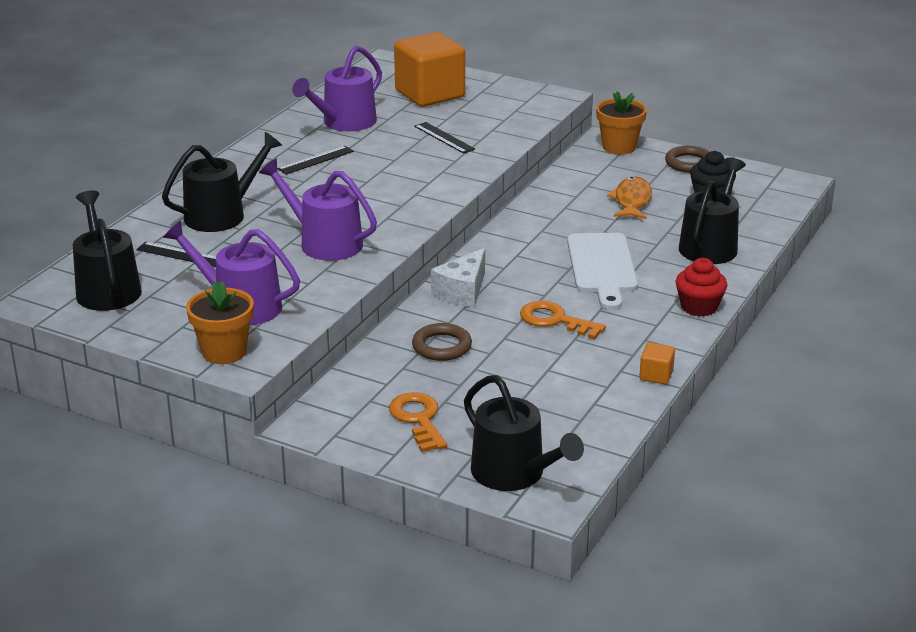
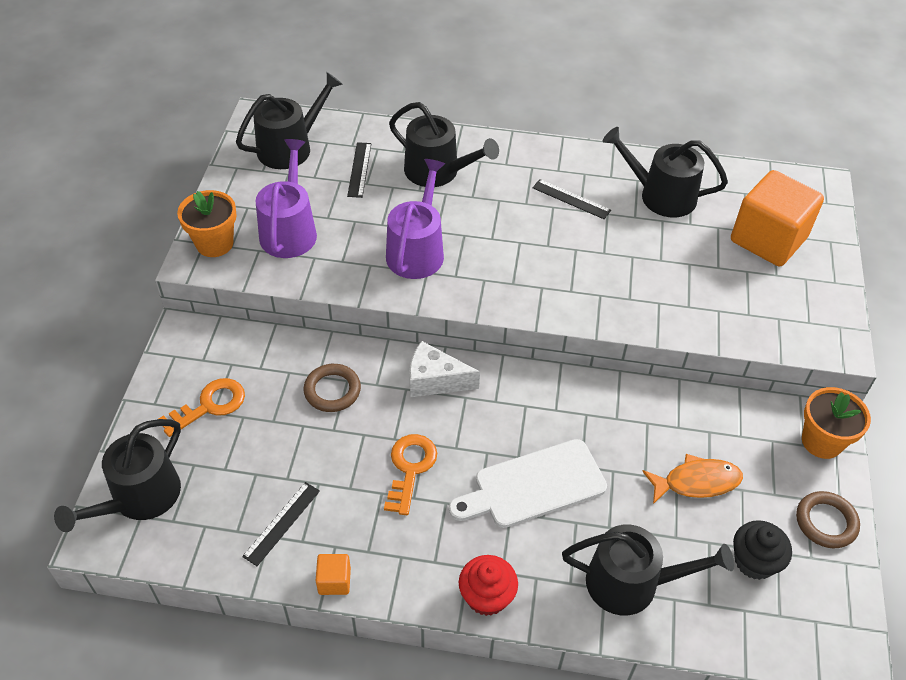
camera: 70 degrees right, 20 degrees up
(344, 122) = (661, 195): purple watering can -> black watering can
(444, 138) = (674, 277): black ruler -> black ruler (282, 523)

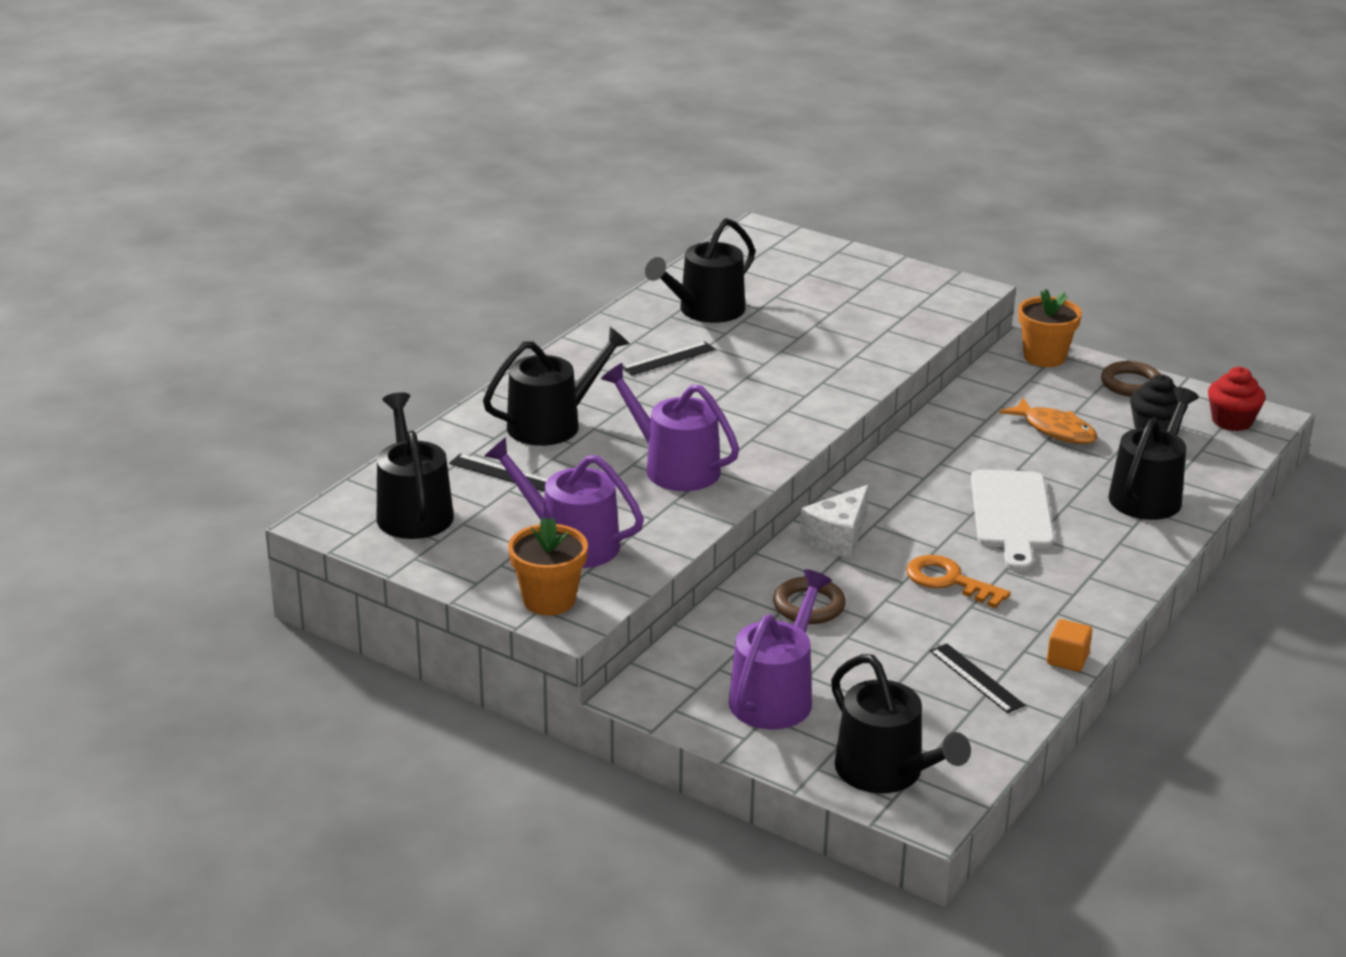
camera: 65 degrees left, 20 degrees down
(210, 405) = (775, 696): orange key -> purple watering can
(486, 596) = (1127, 574): red cupcake -> red cupcake (1232, 421)
(696, 482) = (1055, 430): orange fish -> orange fish turned 120 degrees clockwise
(768, 239) = (812, 278): orange cube -> none

